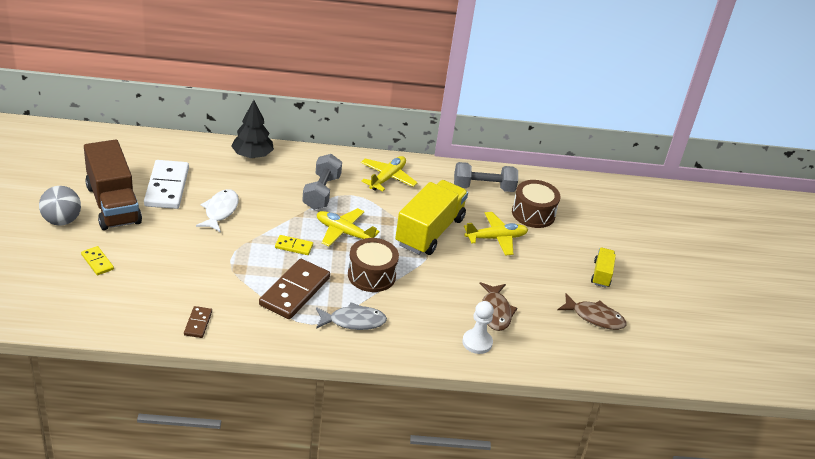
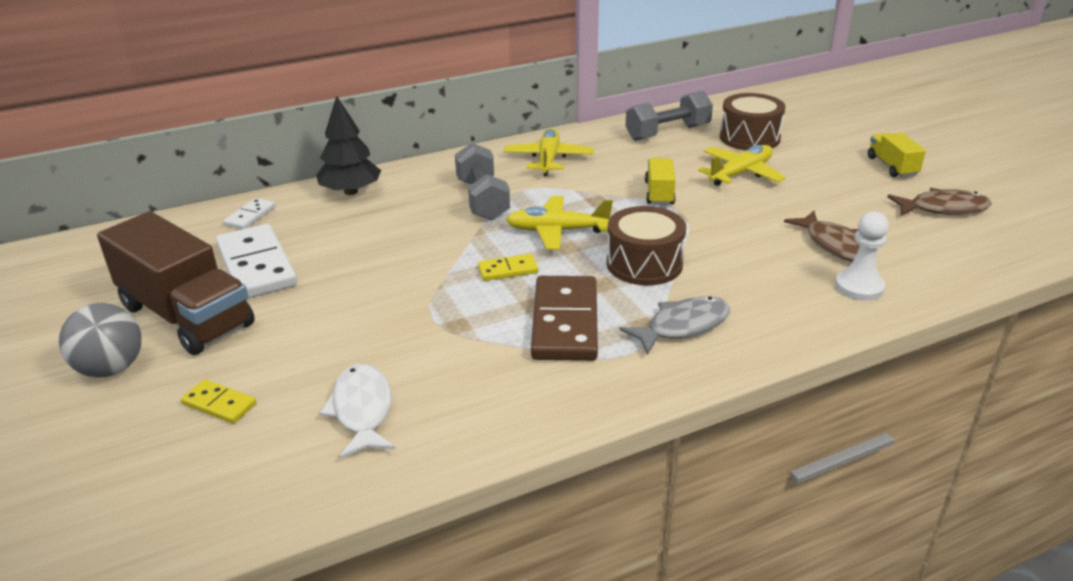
camera: 20 degrees left, 5 degrees down
(186, 151) = (250, 216): none -> white domino
(198, 323) = (464, 424): brown domino -> none
(220, 211) = (363, 266): white fish -> white fish (362, 410)
(429, 231) = (659, 193): yellow truck -> yellow truck, size x0.49

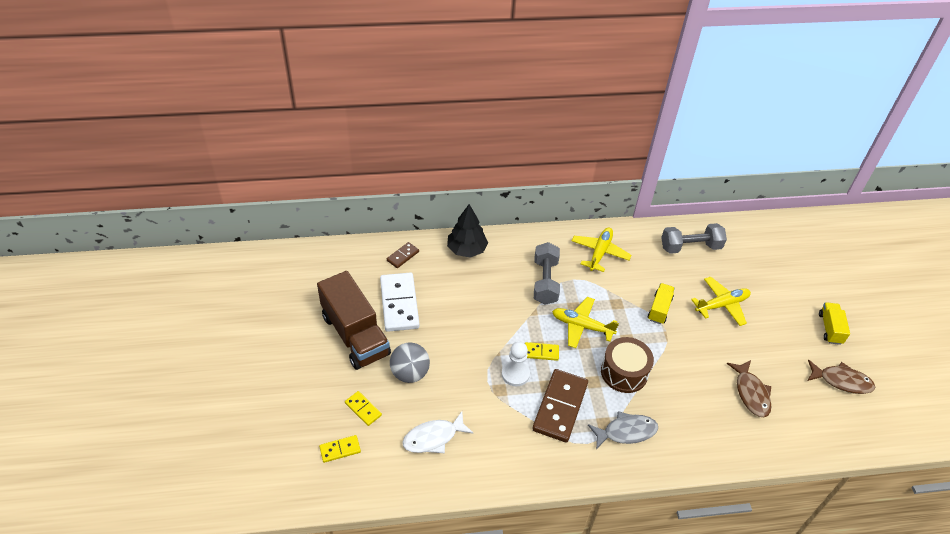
camera: 15 degrees right, 15 degrees up
(111, 368) = (313, 365): grey ball -> grey ball (410, 373)
(183, 470) = (340, 450): none -> yellow domino
(250, 216) = (403, 256): white domino -> brown domino
(362, 410) = (433, 438): white fish -> white fish turned 120 degrees counterclockwise
(749, 138) = (745, 269): brown drum -> none
(859, 287) = (747, 433): white pawn -> white pawn (515, 374)

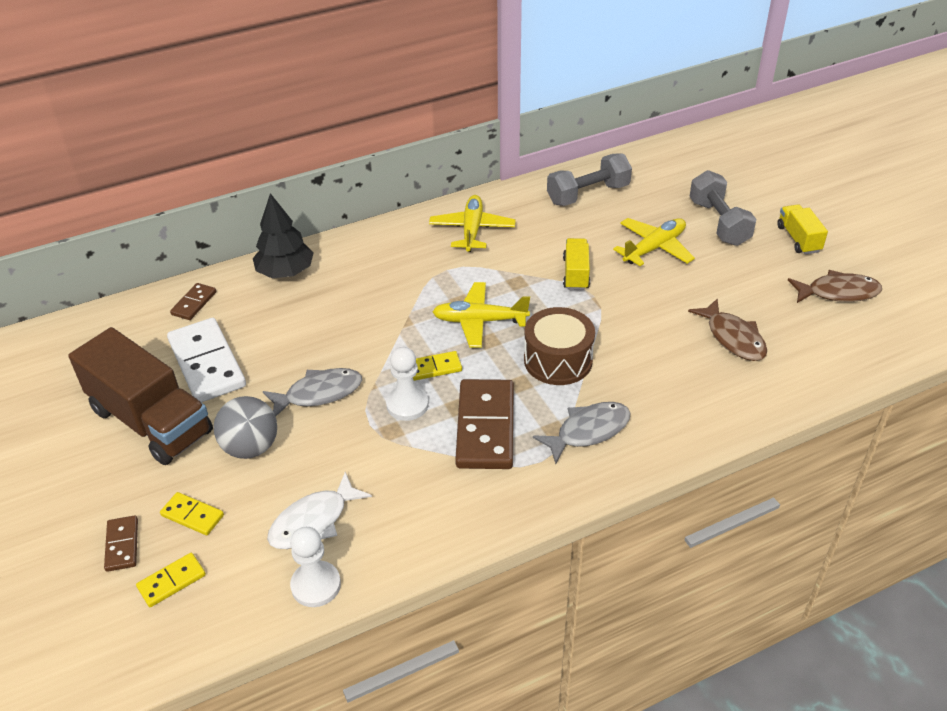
camera: 15 degrees left, 5 degrees down
(318, 415) = (122, 545): none -> brown domino
(422, 481) = (316, 585): none -> white pawn
(462, 348) = (319, 393): none -> grey fish
(545, 281) = (410, 282): grey dumbbell -> grey dumbbell (718, 223)

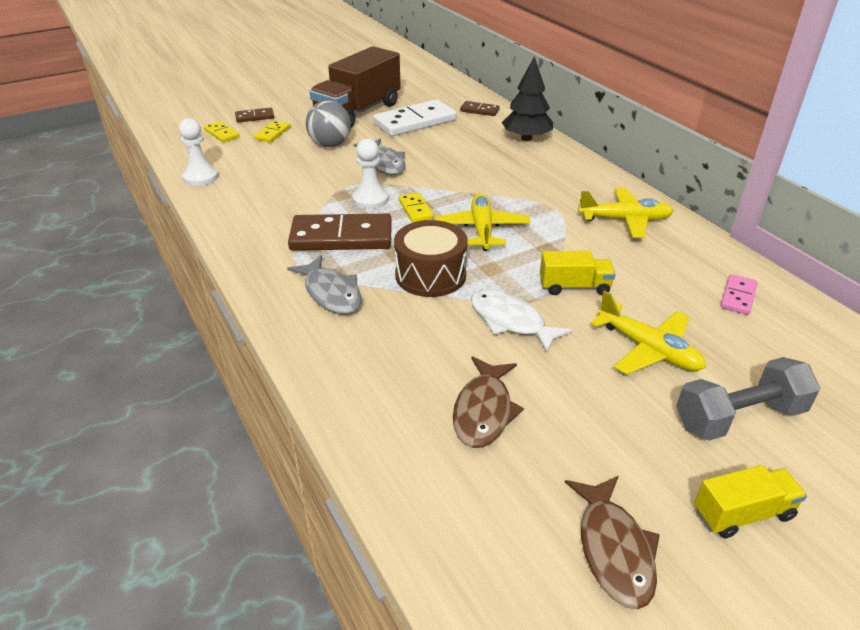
camera: 85 degrees right, 5 degrees down
(313, 521) = (256, 172): white fish -> white fish (511, 321)
(588, 194) = (738, 296): grey dumbbell -> pink domino
(733, 338) = (484, 411): brown fish -> brown fish turned 45 degrees counterclockwise

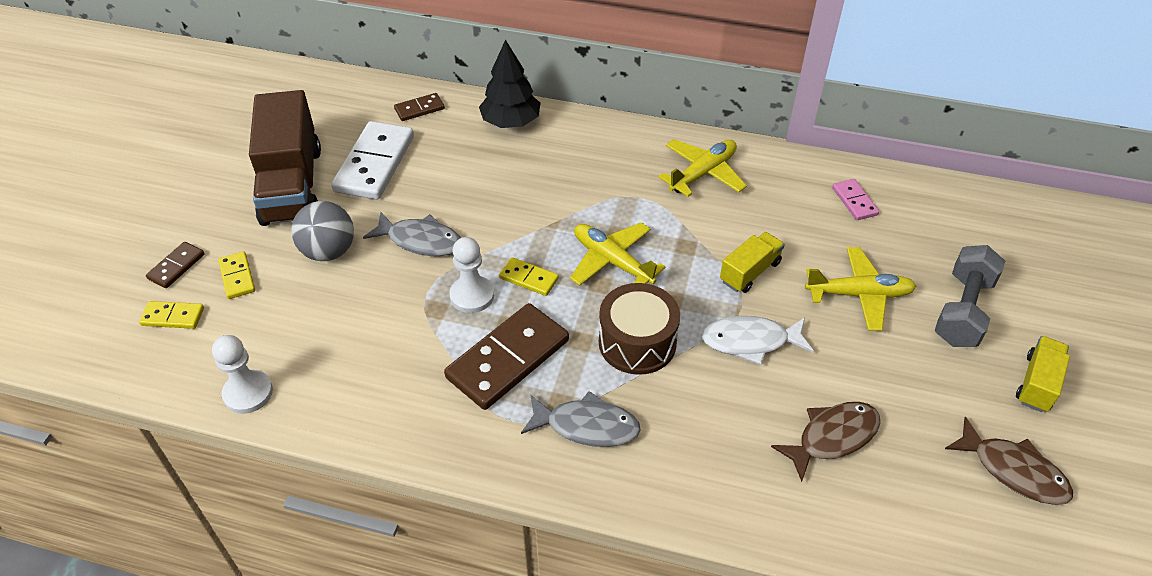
camera: 45 degrees left, 10 degrees up
(484, 411) = (832, 437): brown fish -> brown fish turned 90 degrees counterclockwise

